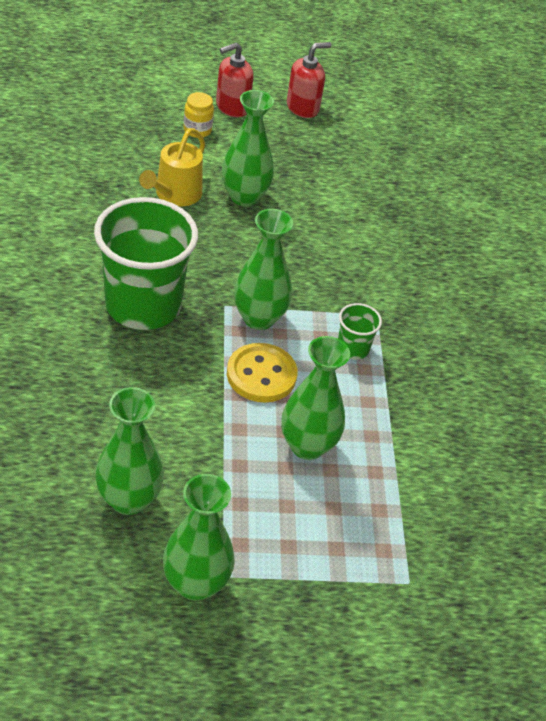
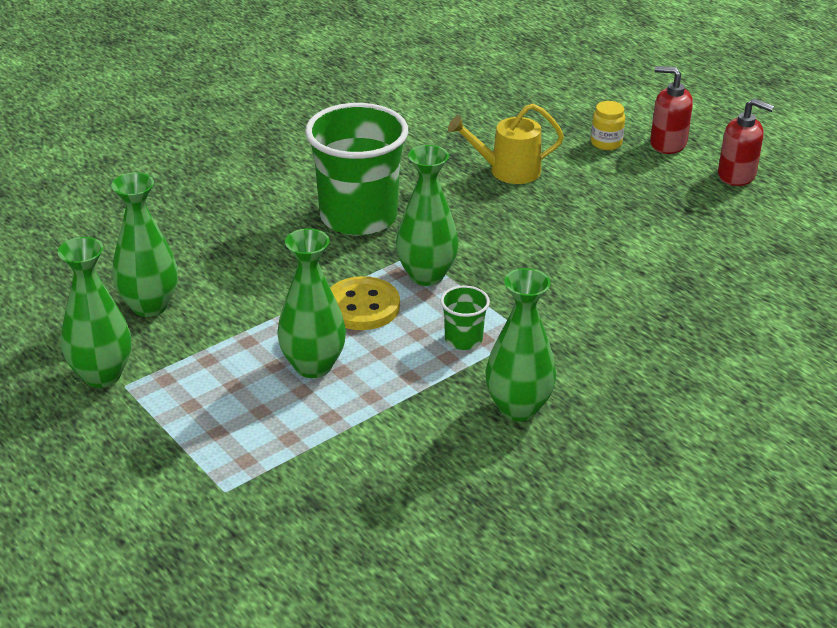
camera: 60 degrees right, 10 degrees down
(244, 197) = (563, 202): green vase -> green vase (518, 408)

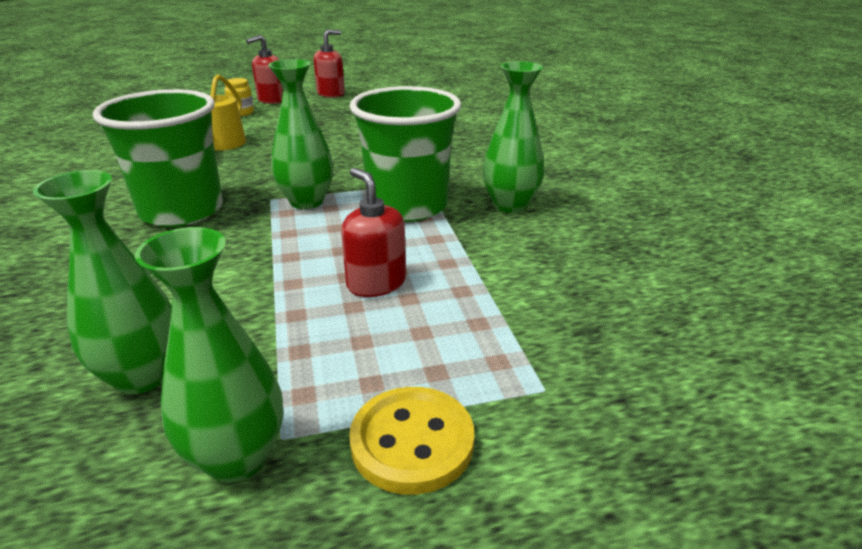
camera: 65 degrees left, 5 degrees down
(313, 366) = (376, 283): green vase -> red soap dispenser
(362, 306) = (314, 238): yellow button -> yellow button (412, 442)
(463, 339) = (407, 206): green cup -> green cup, size x2.30

